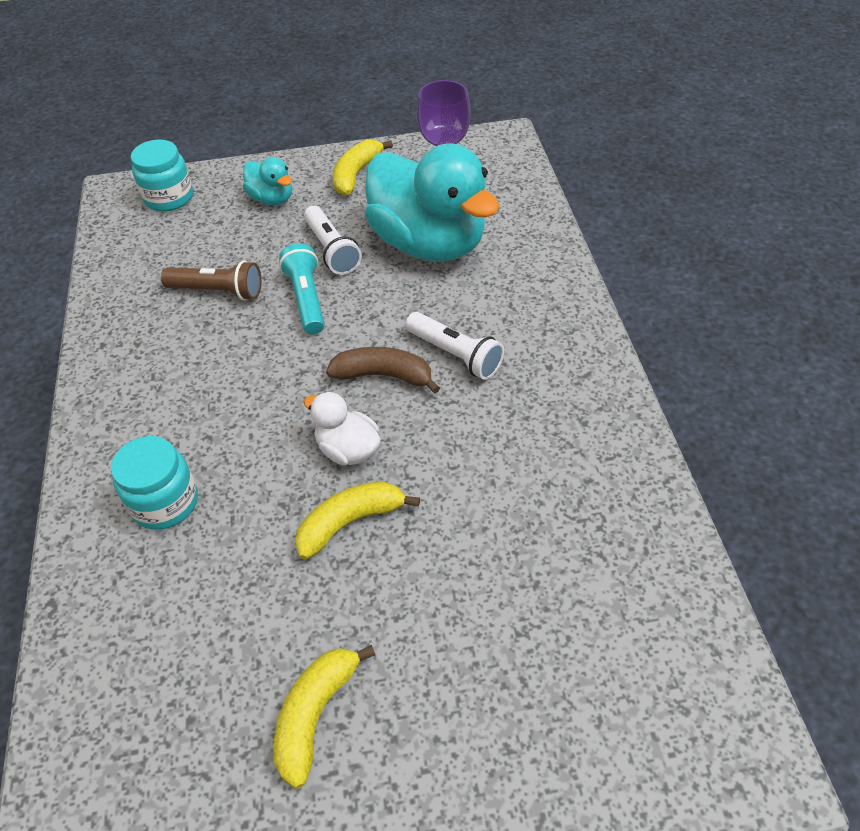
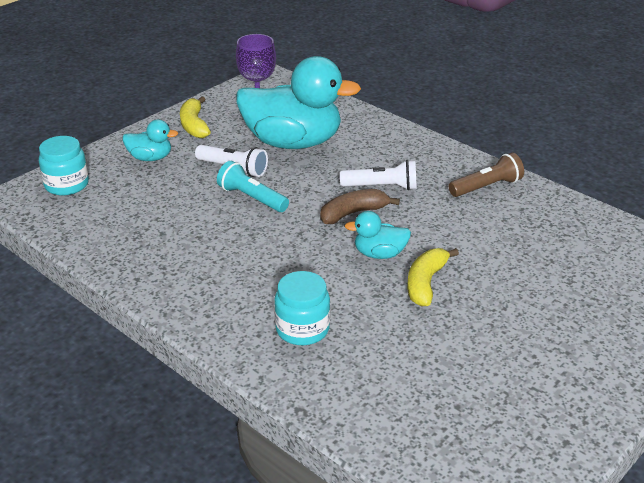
camera: 40 degrees left, 15 degrees down
(218, 291) = (183, 218): brown flashlight -> brown flashlight (486, 187)
(315, 714) = (518, 365): yellow banana -> none
(348, 449) = (379, 254): white duck -> turquoise duck

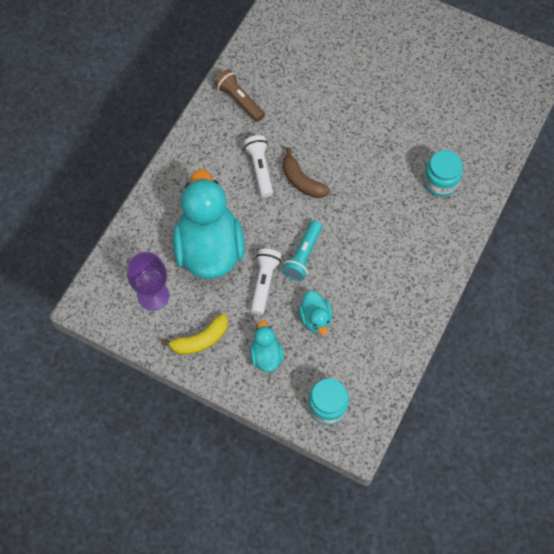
camera: 105 degrees left, 30 degrees up
(379, 254) = (346, 154): turquoise duck -> turquoise duck (315, 319)
(425, 283) = (369, 122): yellow banana -> none

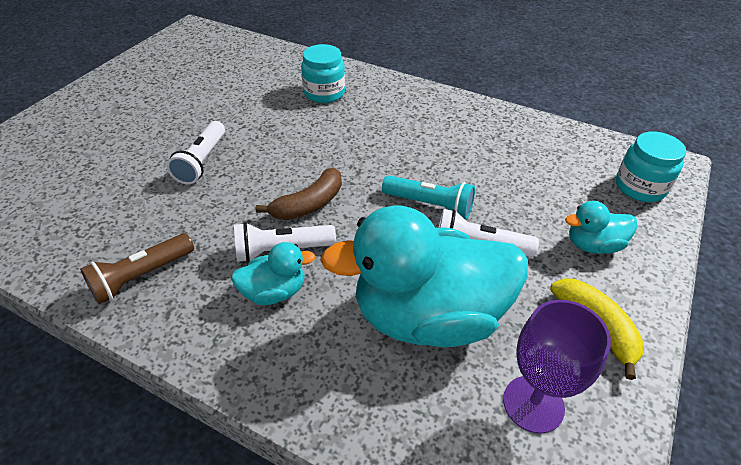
camera: 90 degrees left, 20 degrees down
(315, 319) = (522, 195): turquoise duck -> turquoise duck (274, 292)
(344, 110) = (202, 161): none -> white flashlight

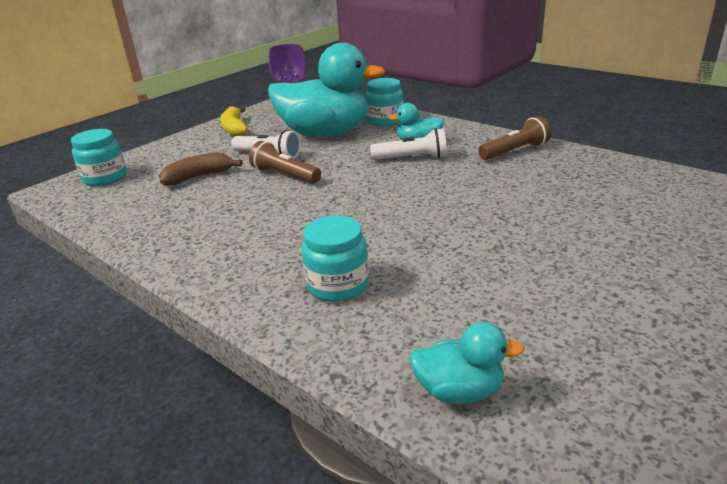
camera: 165 degrees left, 15 degrees down
(202, 161) = (495, 214): white flashlight -> none
(309, 204) = (386, 180): brown banana -> brown banana (198, 177)
(339, 376) = (385, 121): none -> turquoise jar
(429, 205) = (285, 175): turquoise flashlight -> brown flashlight
(593, 245) = (190, 153): turquoise duck -> turquoise duck (459, 391)

